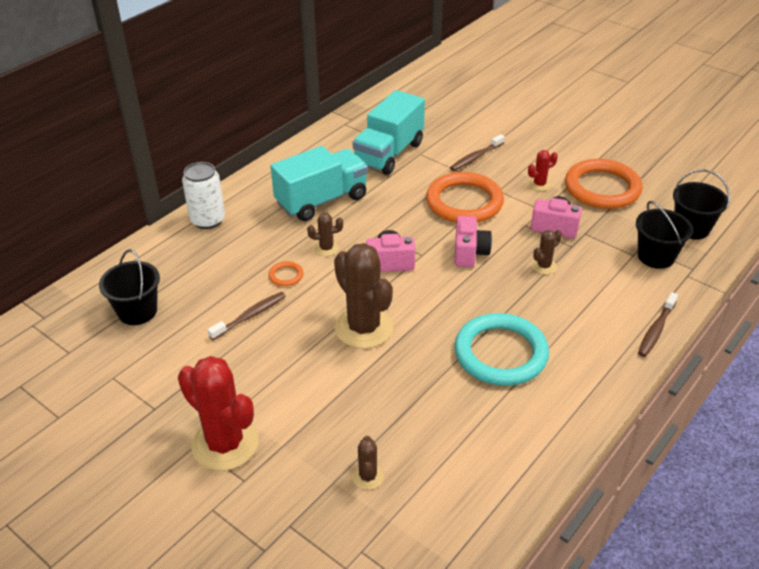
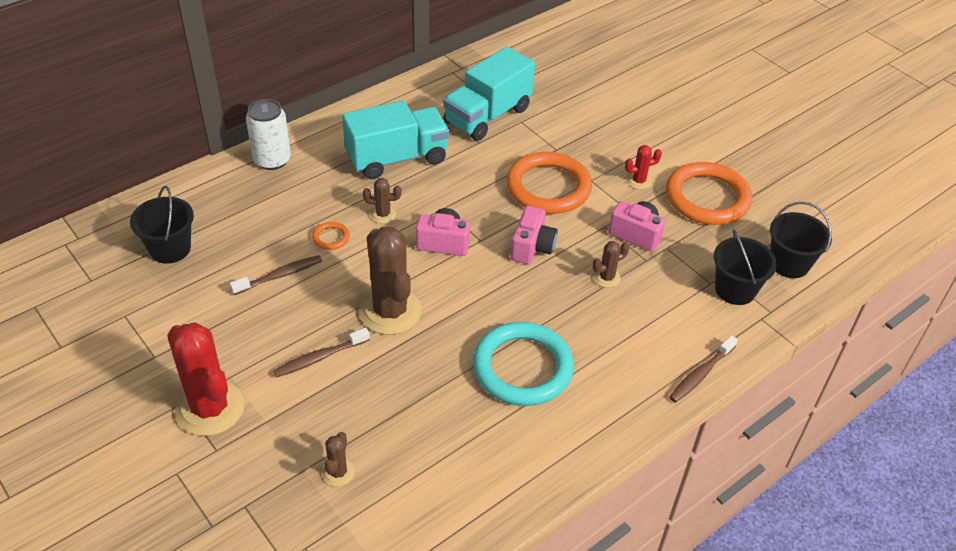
camera: 10 degrees right, 5 degrees up
(475, 157) = (580, 136): brown toothbrush -> brown toothbrush (319, 358)

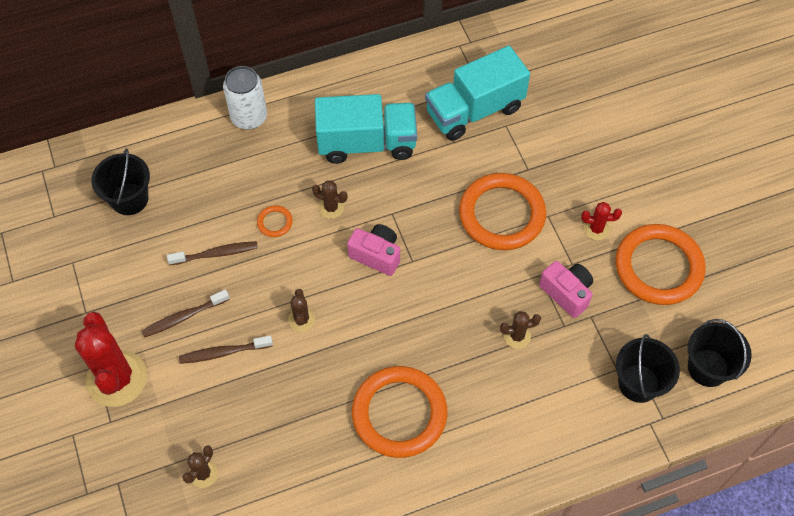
camera: 20 degrees right, 15 degrees up
(390, 311) = (301, 319): brown cactus -> brown cactus, size x0.46
(522, 367) = (399, 413): turquoise ring -> orange ring
(532, 247) = (458, 282): pink camera -> none
(700, 374) = (563, 468): brown toothbrush -> brown toothbrush (184, 317)

